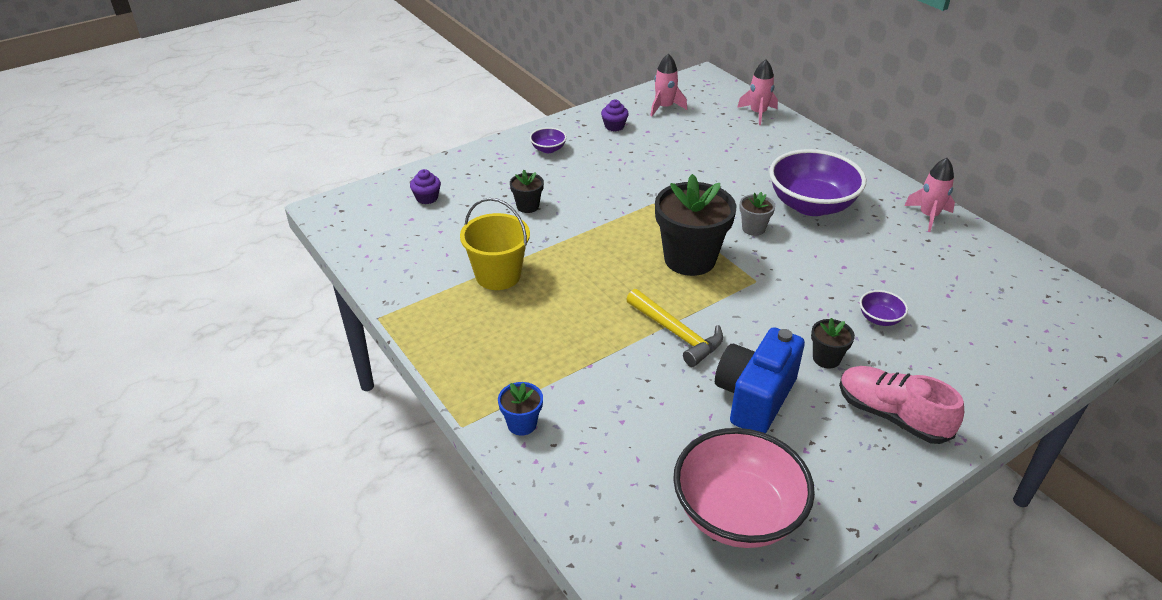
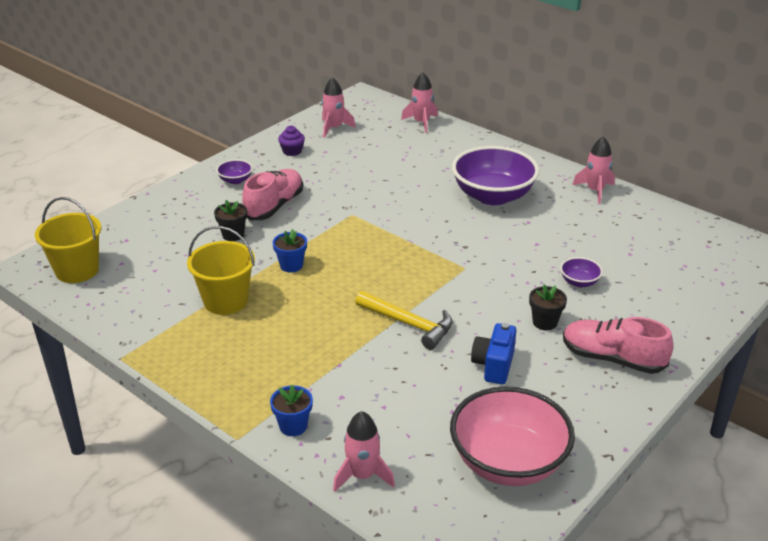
camera: 15 degrees left, 5 degrees down
(368, 219) = (77, 270): none -> yellow bucket
(427, 198) = (130, 242): purple cupcake -> none
(575, 248) = (291, 265): none -> blue flower pot
(576, 494) = (363, 475): none -> pink rocket
(578, 182) = (274, 206): none -> pink shoe
(689, 259) = (400, 258): black flower pot -> none
(753, 228) = (448, 223): grey flower pot -> none
(754, 398) = (493, 365): blue camera -> blue camera, size x0.64

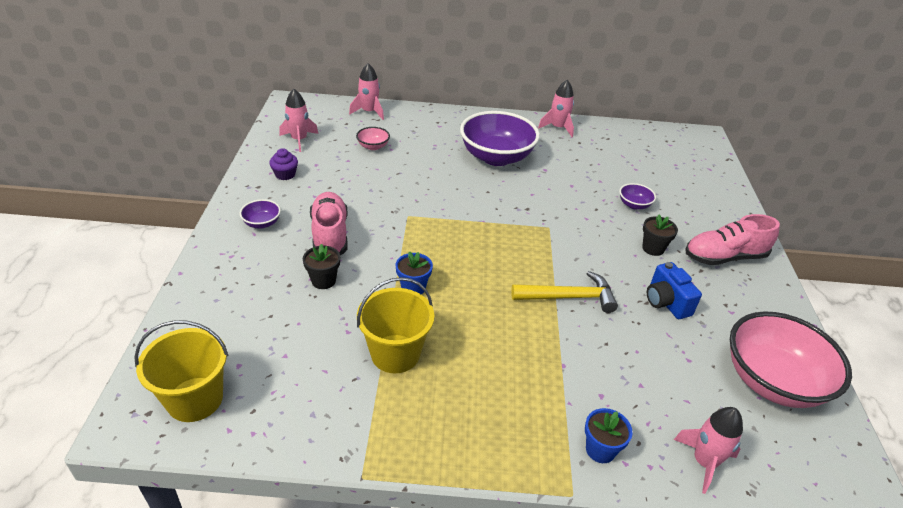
camera: 40 degrees left, 5 degrees up
(389, 152) = (373, 146): none -> pink bowl

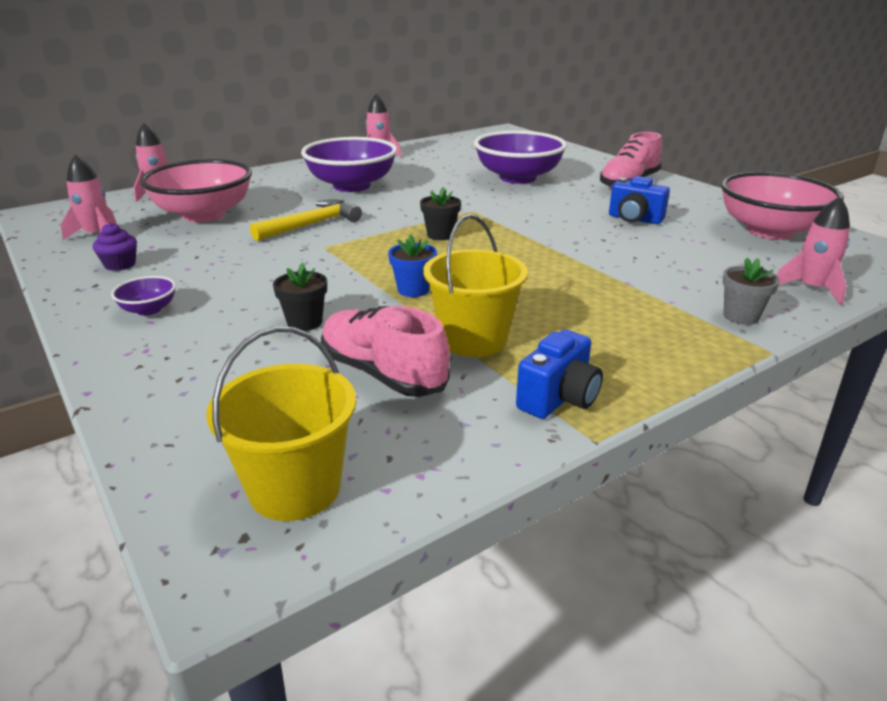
camera: 35 degrees left, 10 degrees down
(330, 235) = (256, 288): pink shoe -> pink shoe (382, 373)
(373, 146) = (204, 215): pink bowl -> pink bowl, size x2.33
(382, 433) = (559, 399): none -> blue camera
(569, 297) = (561, 243): yellow hammer -> yellow hammer (311, 225)
(600, 450) = (741, 316): blue flower pot -> grey flower pot
(634, 205) = (518, 178): purple bowl -> purple bowl, size x2.33
(653, 248) = (573, 195): black flower pot -> black flower pot (440, 235)

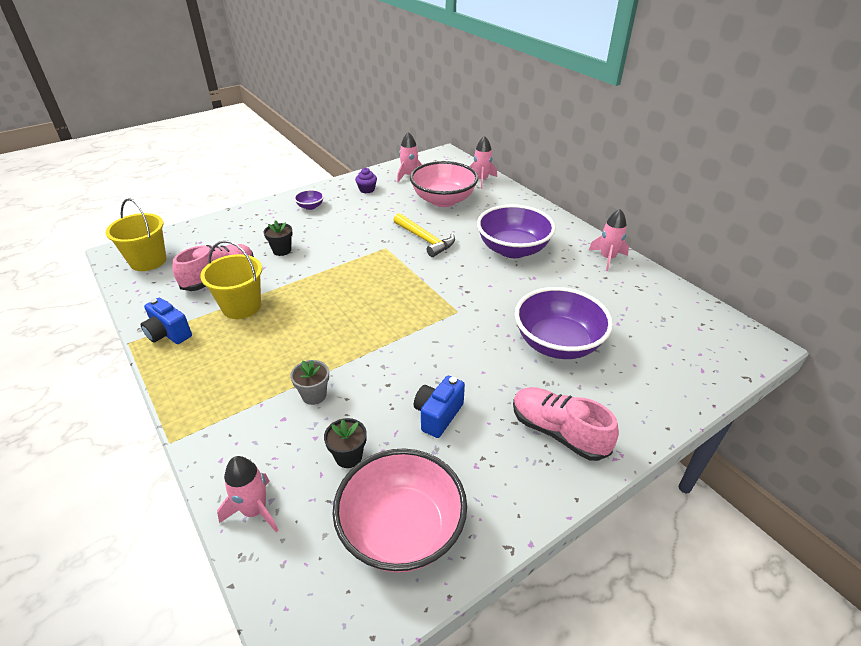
camera: 90 degrees right, 10 degrees up
(413, 290) = (312, 284): blue flower pot -> none
(440, 235) = (403, 294): black flower pot -> black flower pot (348, 456)
(741, 316) = (224, 440): grey flower pot -> grey flower pot (314, 395)

